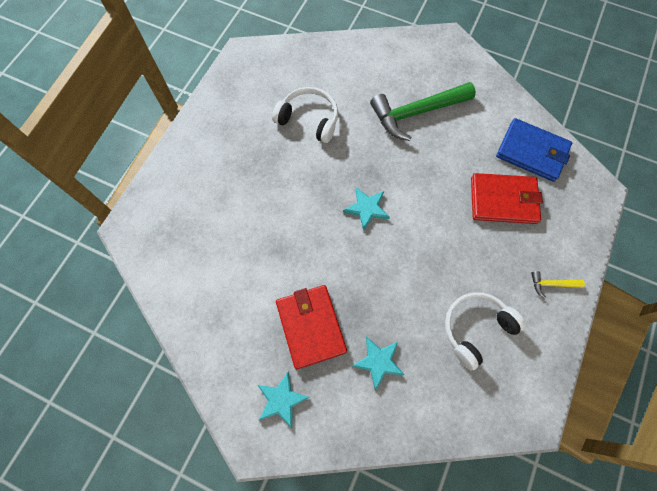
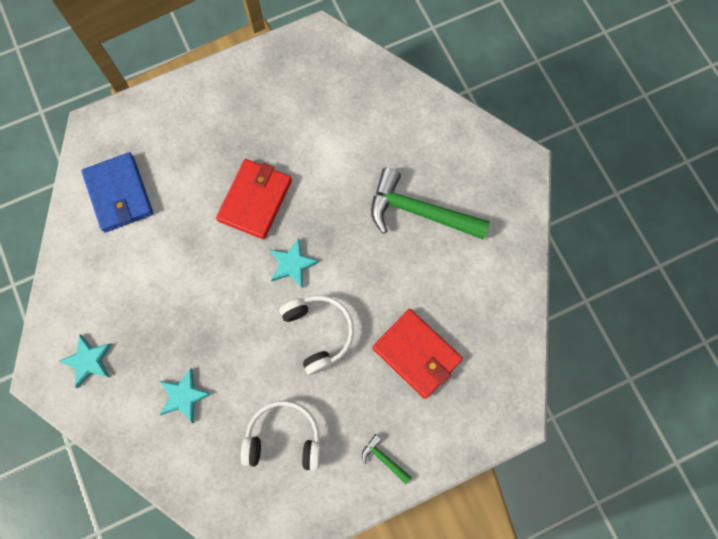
camera: 40 degrees right, 5 degrees up
(309, 119) = (318, 144): white headphones -> white headphones (319, 332)
(310, 326) = (158, 324): red wallet -> red wallet (255, 200)
(532, 152) = (489, 333): blue wallet -> blue wallet (119, 194)
(551, 284) = (384, 459): yellow hammer -> green hammer

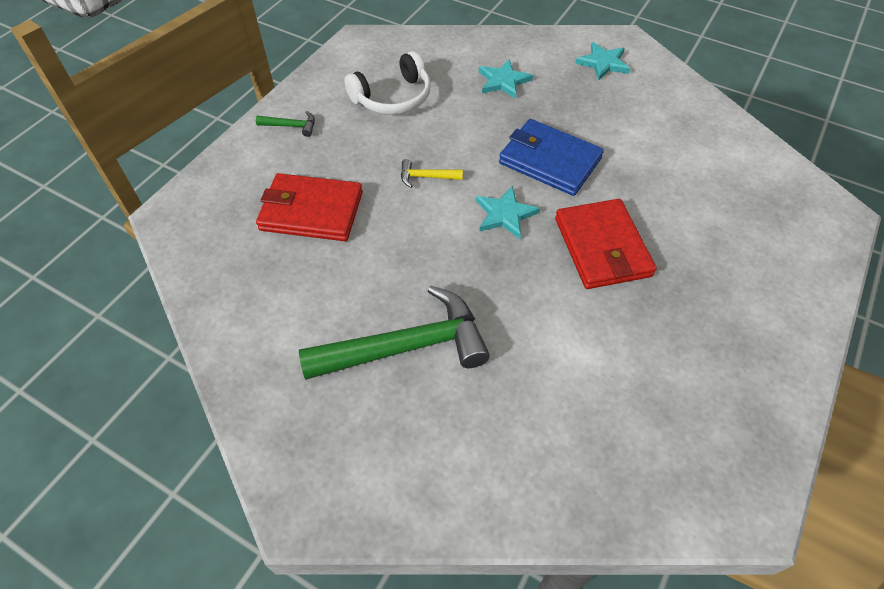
camera: 145 degrees right, 20 degrees down
(119, 194) = (734, 175): blue wallet -> blue wallet (549, 161)
(319, 332) = (426, 177): white headphones -> yellow hammer

